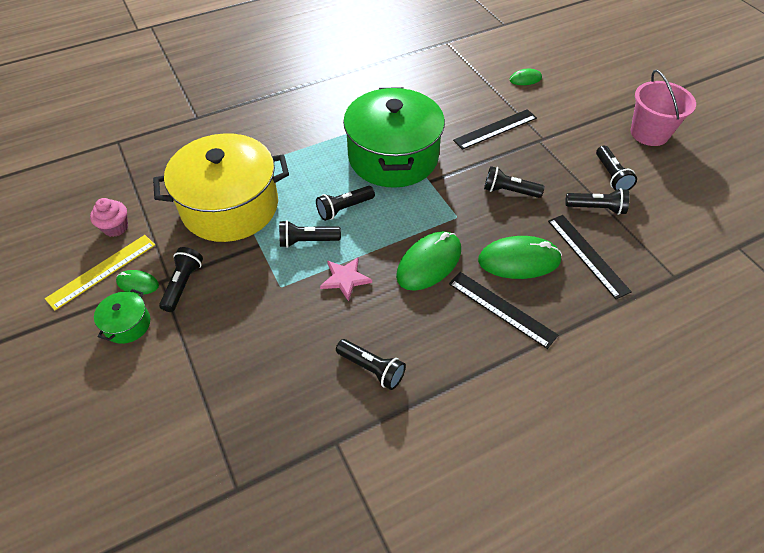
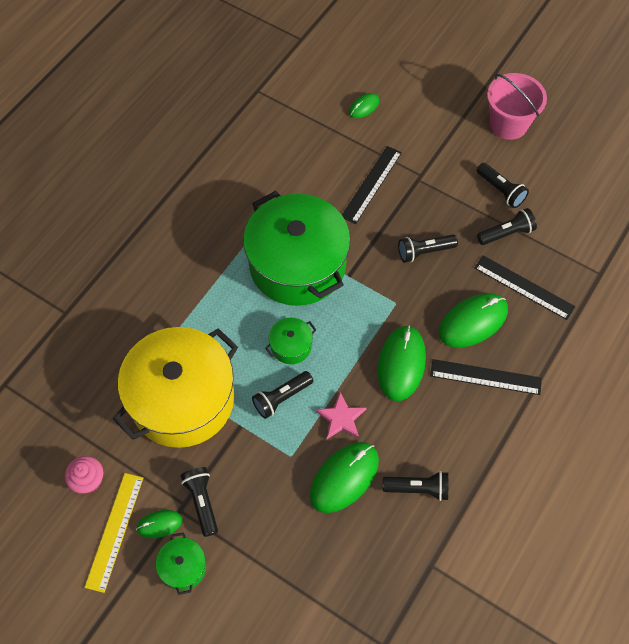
camera: 30 degrees left, 10 degrees up
(312, 326) = (344, 478): none -> green mouse
(344, 208) = (291, 346): black flashlight -> green pot

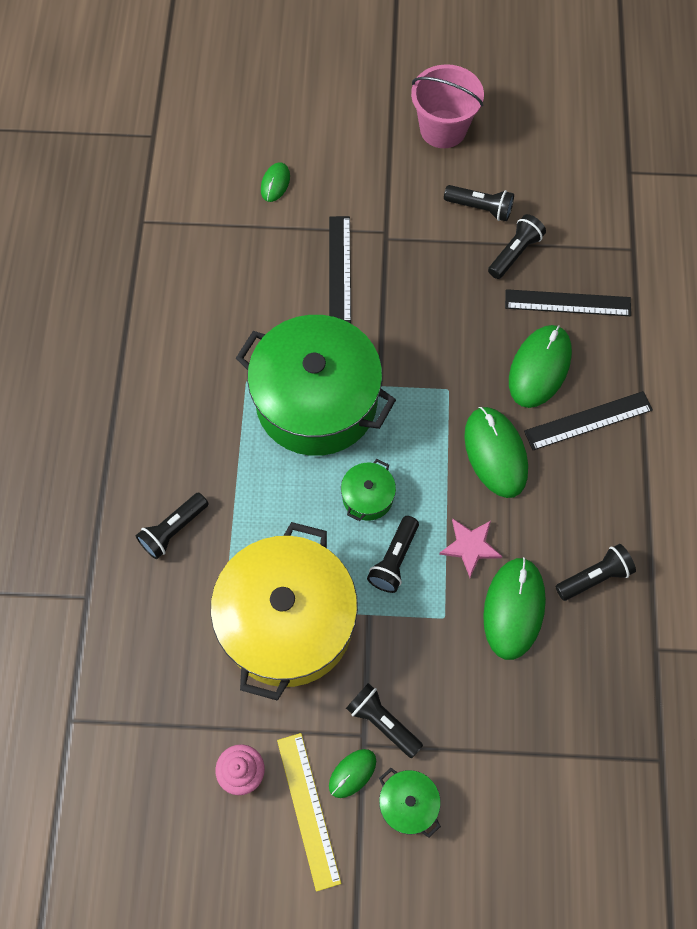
camera: 30 degrees left, 5 degrees up
(424, 252) = (443, 317): black flashlight -> black flashlight (173, 530)

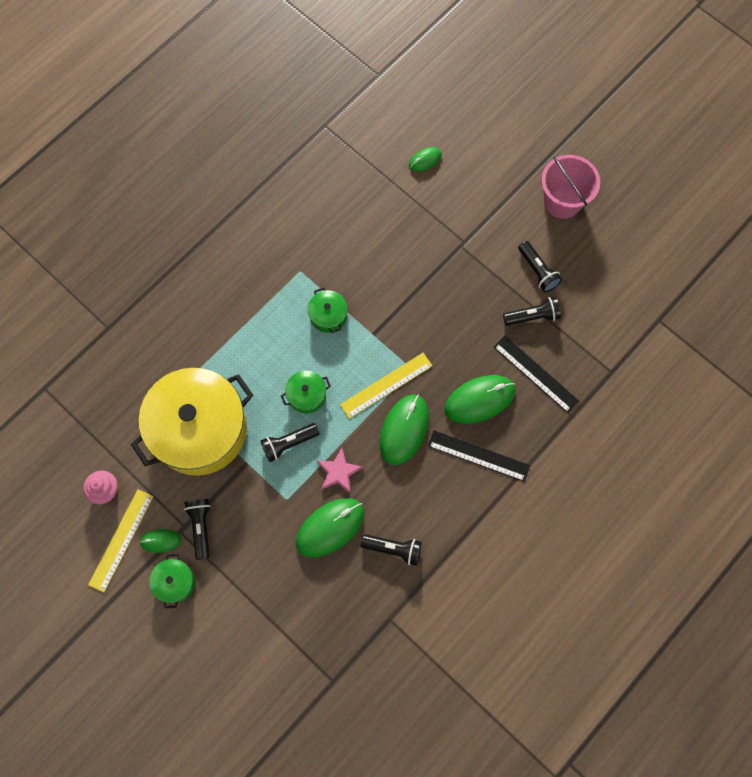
camera: 40 degrees right, 5 degrees up
(173, 530) = (184, 327): black flashlight -> none
(316, 401) = (328, 315): green pot -> green pot, size x0.41
(339, 269) = (414, 244): black ruler -> none
(437, 424) = (386, 385): none -> yellow ruler

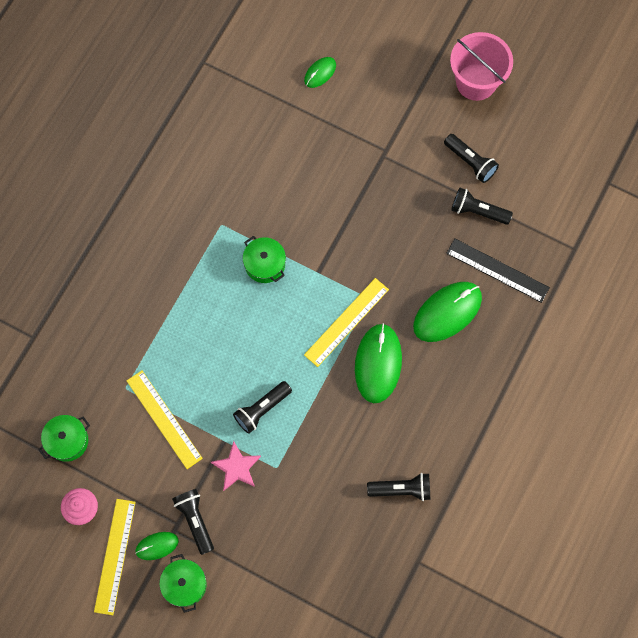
camera: 15 degrees left, 0 degrees up
(200, 429) = (164, 419): yellow pot -> yellow ruler
(306, 395) = (266, 354): green pot -> green pot (67, 441)
(330, 527) = (330, 485): green mouse -> none
(338, 472) = (322, 425): pink star -> pink star (236, 467)
(478, 455) = (462, 370): black ruler -> none
(532, 316) = (478, 211): black flashlight -> black flashlight turned 135 degrees counterclockwise

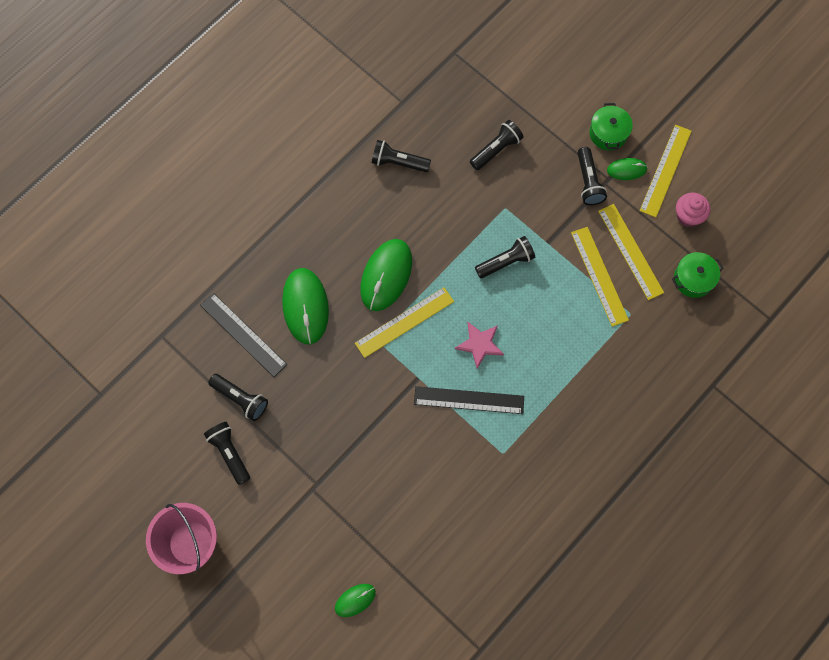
camera: 165 degrees left, 0 degrees up
(136, 454) = (630, 251): none -> yellow ruler
(236, 467) = (541, 217): pink star -> pink star (479, 344)
(265, 264) = (469, 400): green pot -> black ruler
(302, 532) = (496, 149): none -> black flashlight
(447, 312) = (305, 306): green mouse -> green mouse turned 75 degrees counterclockwise

